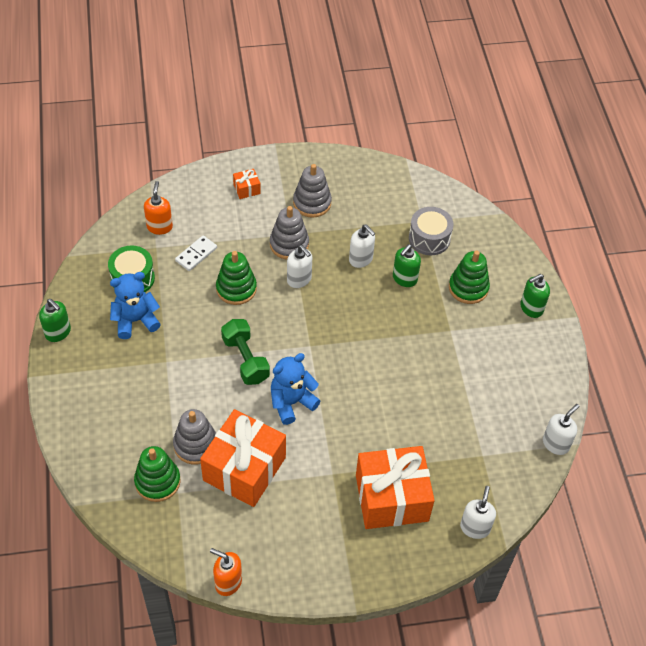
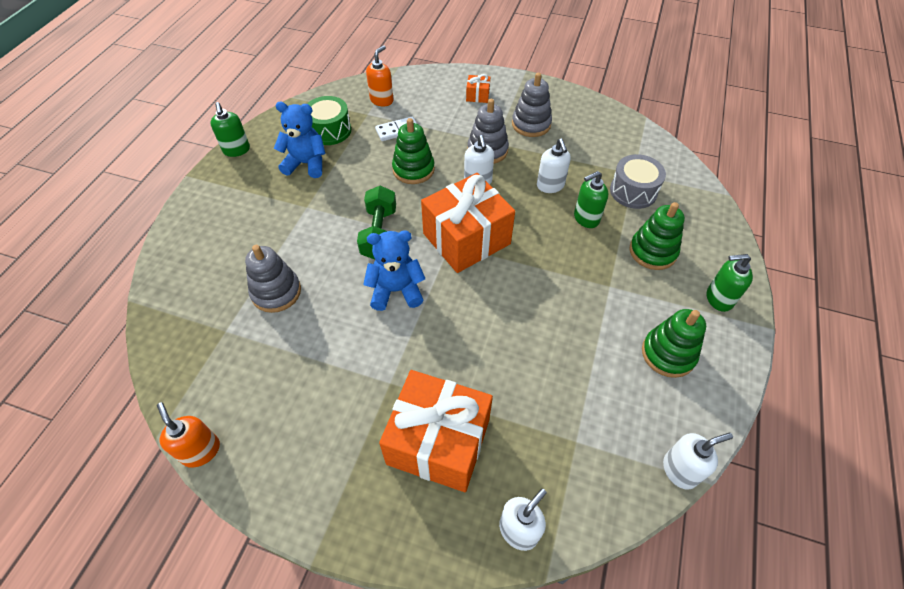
camera: 30 degrees right, 0 degrees up
(157, 481) = (216, 311): green stacking toy -> green stacking toy (668, 354)
(244, 469) = (304, 336): orange gift -> orange gift (466, 238)

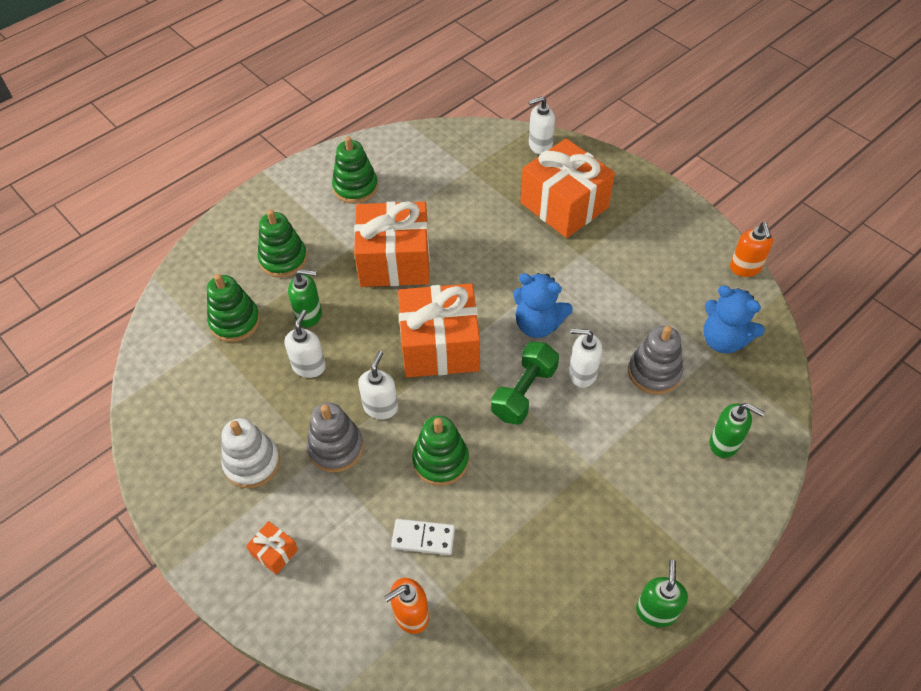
camera: 150 degrees left, 0 degrees up
(306, 164) = (568, 535): blue teddy bear -> blue teddy bear (723, 340)
(330, 130) = (513, 585): green drum -> none
(531, 124) = (252, 463): grey stacking toy -> white stacking toy
(561, 293) = (394, 261): none -> orange gift
(633, 191) = (235, 322): grey drum -> green stacking toy
(680, 470) = (416, 132): white soap dispenser -> white soap dispenser (582, 374)
(718, 299) = (275, 204): green soap dispenser -> green soap dispenser (724, 443)

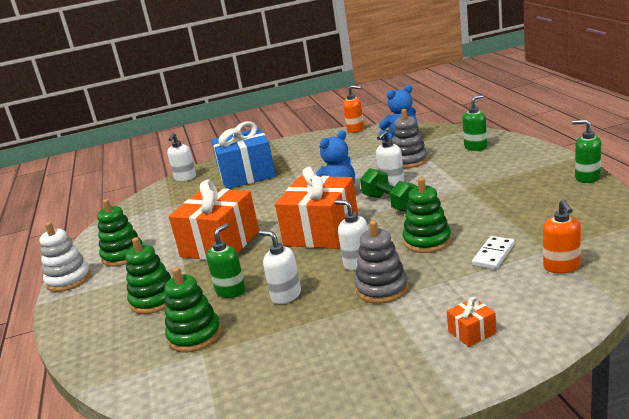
camera: 60 degrees left, 30 degrees down
(252, 463) = (366, 338): white stacking toy -> white stacking toy (69, 280)
(564, 205) = (247, 175): orange gift -> blue gift

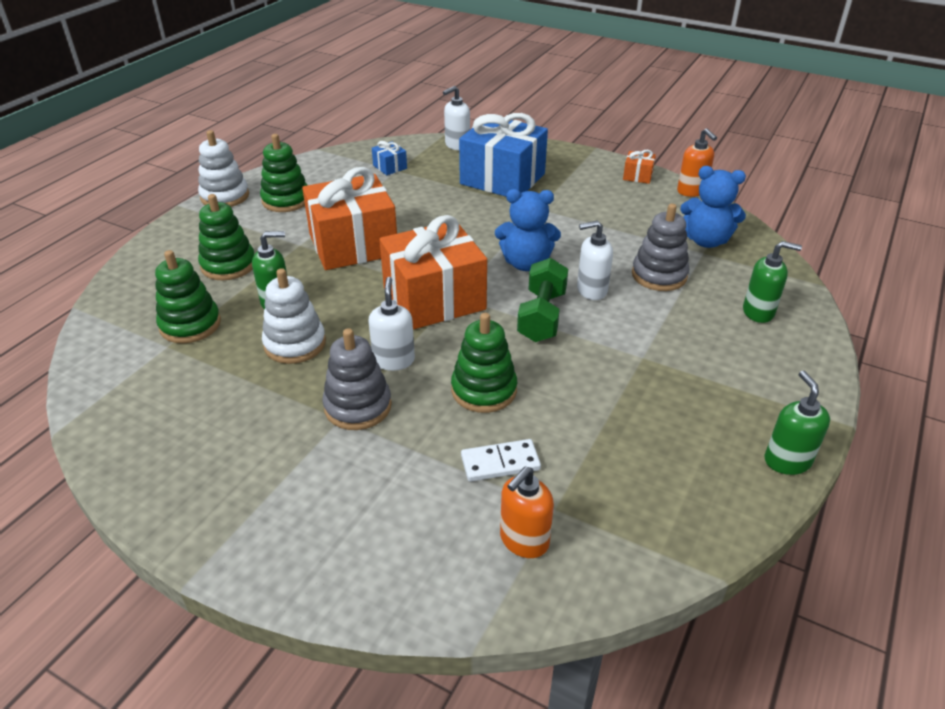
camera: 40 degrees right, 15 degrees up
(162, 206) = (390, 167): none -> blue gift
(286, 295) = (295, 344): white soap dispenser -> white stacking toy
(472, 332) = (324, 524): orange gift -> orange gift (637, 176)

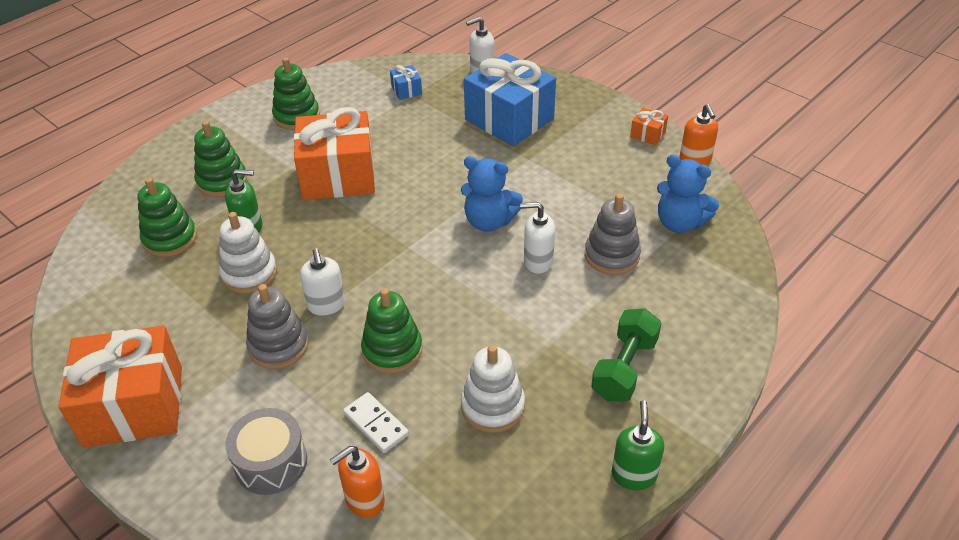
camera: 15 degrees right, 5 degrees up
(225, 196) = (244, 104): white stacking toy -> white stacking toy (492, 406)
(393, 360) = (326, 305): white soap dispenser -> white soap dispenser turned 150 degrees clockwise
(400, 523) = (271, 462): none -> grey drum
(434, 299) = (388, 247): orange gift -> orange gift (134, 406)
(500, 463) = (376, 424): white domino -> white domino turned 45 degrees clockwise
(542, 316) = (478, 282): green dumbbell -> green dumbbell (624, 368)
(758, 312) = (690, 313): green soap dispenser -> none

